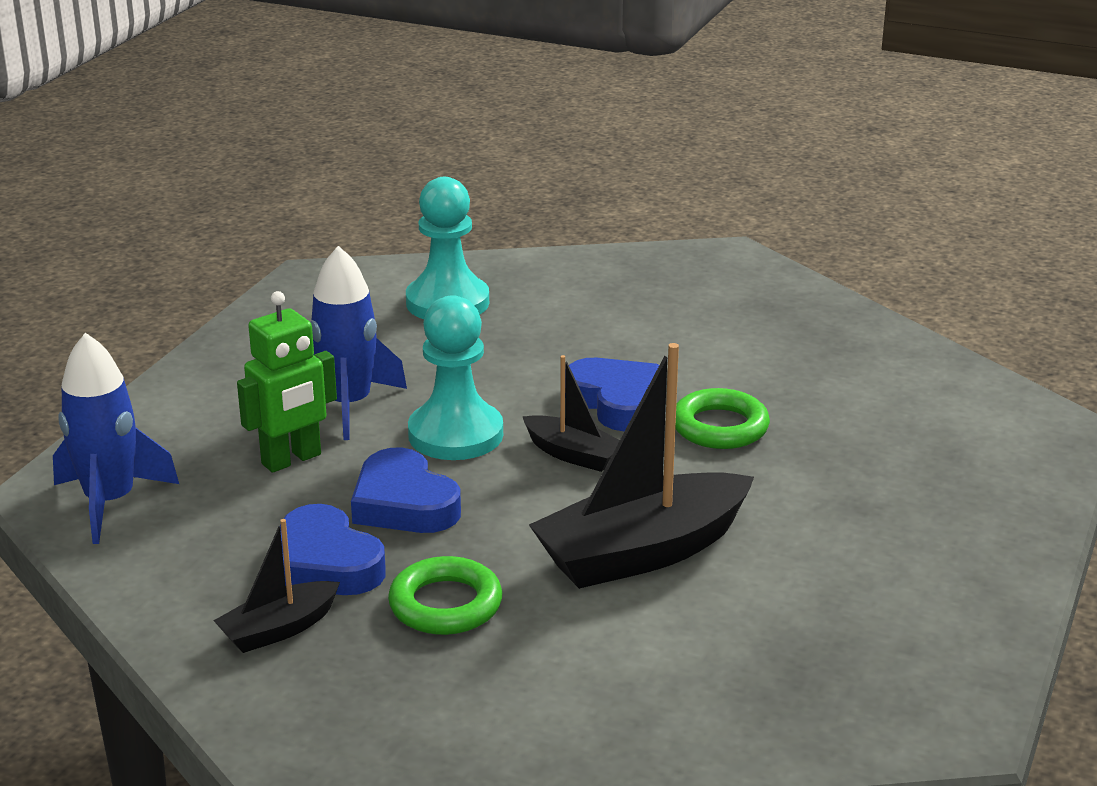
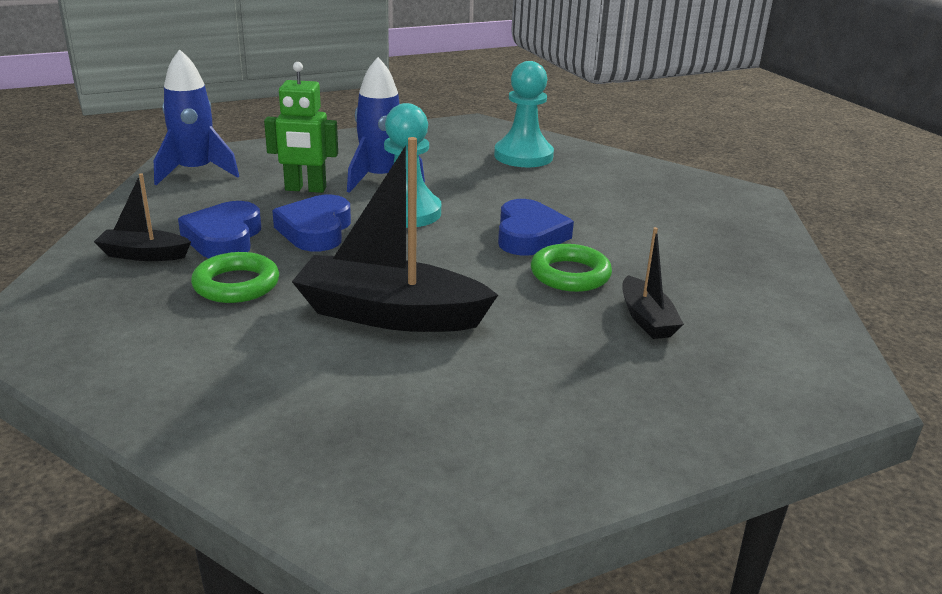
camera: 40 degrees right, 0 degrees up
(573, 454) = (451, 249): black boat -> black boat (646, 319)

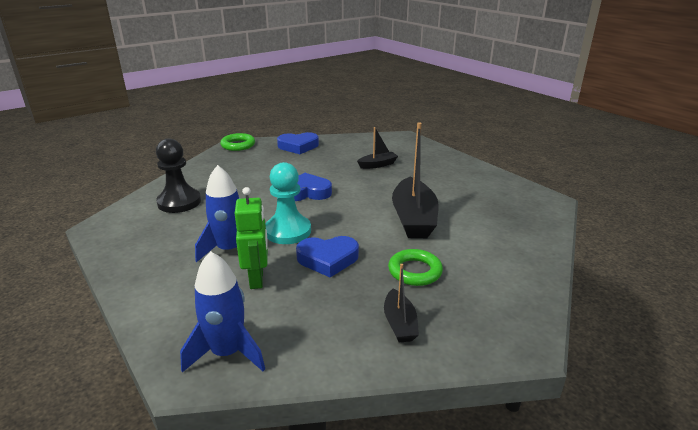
camera: 100 degrees left, 0 degrees up
(224, 238) = (356, 294): blue heart -> blue heart (298, 146)
(523, 156) = (179, 202): turquoise pawn -> black pawn
(570, 274) = (346, 180): green ring -> green ring (238, 145)

